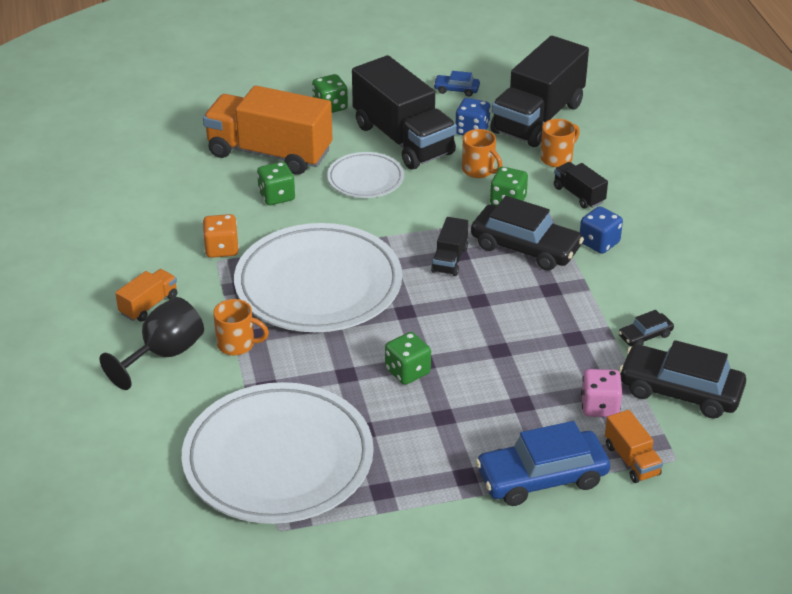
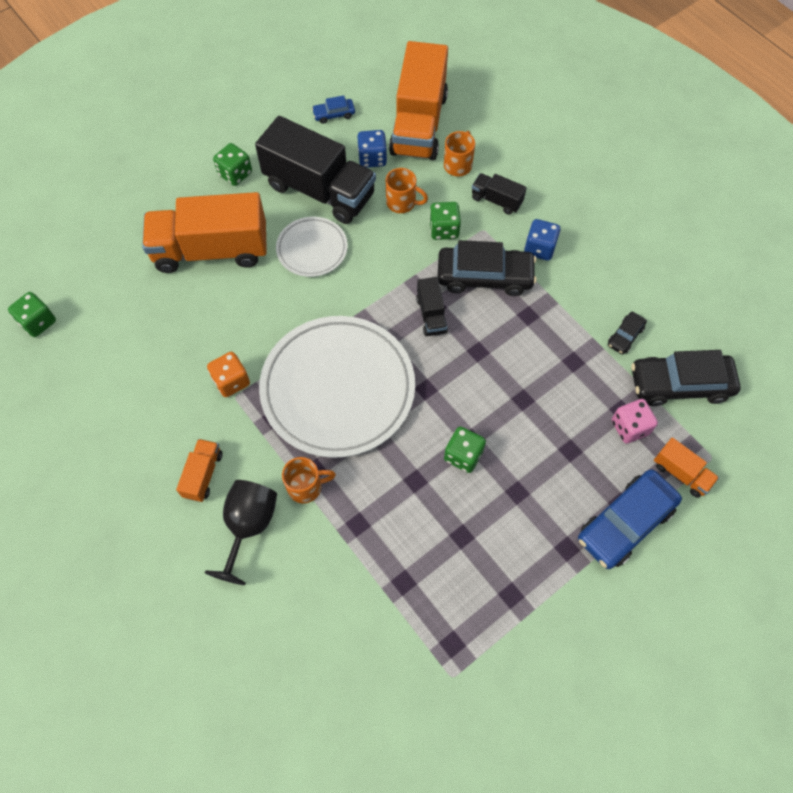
camera: 25 degrees left, 25 degrees up
(276, 196) = (246, 299): green dice -> green dice (38, 322)
(278, 459) = (410, 600): white plate -> none
(538, 118) = (419, 124): black truck -> orange truck

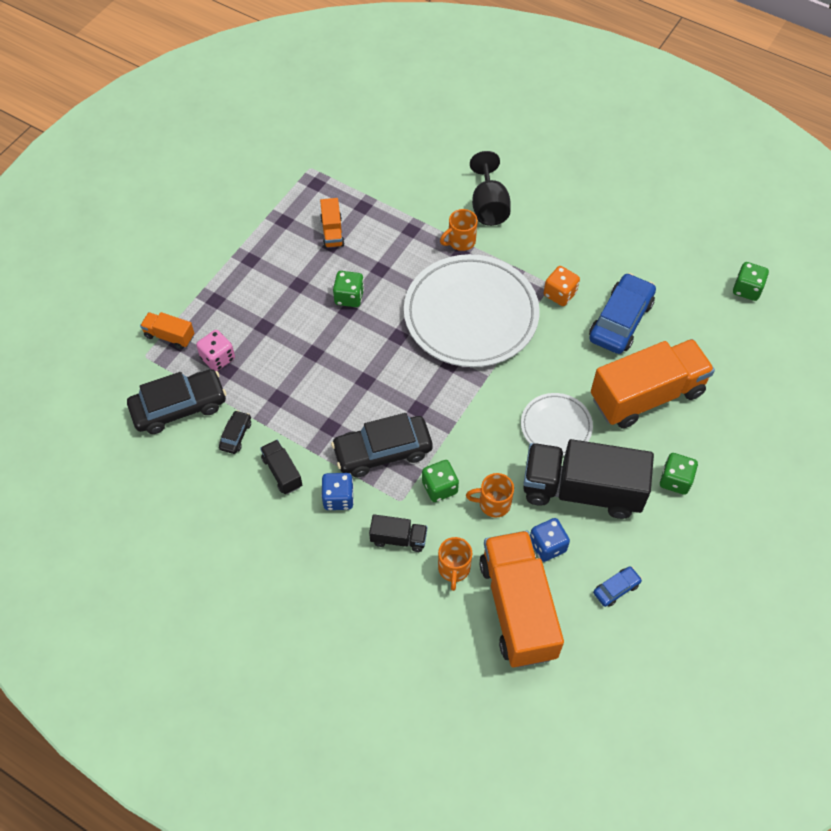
camera: 160 degrees right, 5 degrees down
(203, 474) = (541, 226): orange truck -> orange truck (332, 232)
(431, 315) = (418, 399): black truck -> black truck (282, 472)
(625, 523) = (209, 288): blue car -> blue car (620, 320)

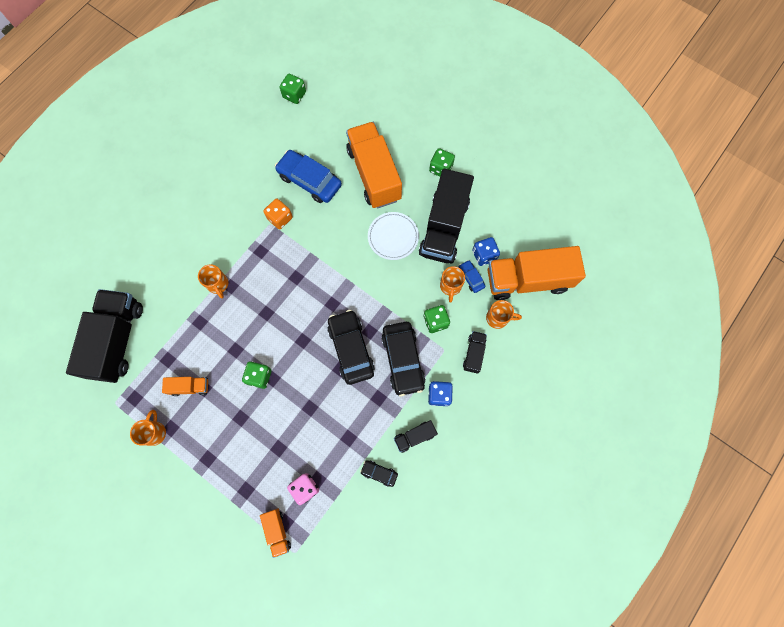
camera: 85 degrees left, 15 degrees up
(169, 336) = (277, 531): orange truck -> orange truck turned 45 degrees counterclockwise
(179, 407) = (348, 521): black car -> black car (351, 349)
(279, 207) = (155, 432): none -> orange mug
(381, 158) = (117, 340): none -> black truck
(471, 314) = (290, 284): white plate -> none
(489, 206) = (186, 259): black goblet -> none
(616, 589) = (516, 217): blue car -> blue car (471, 278)

